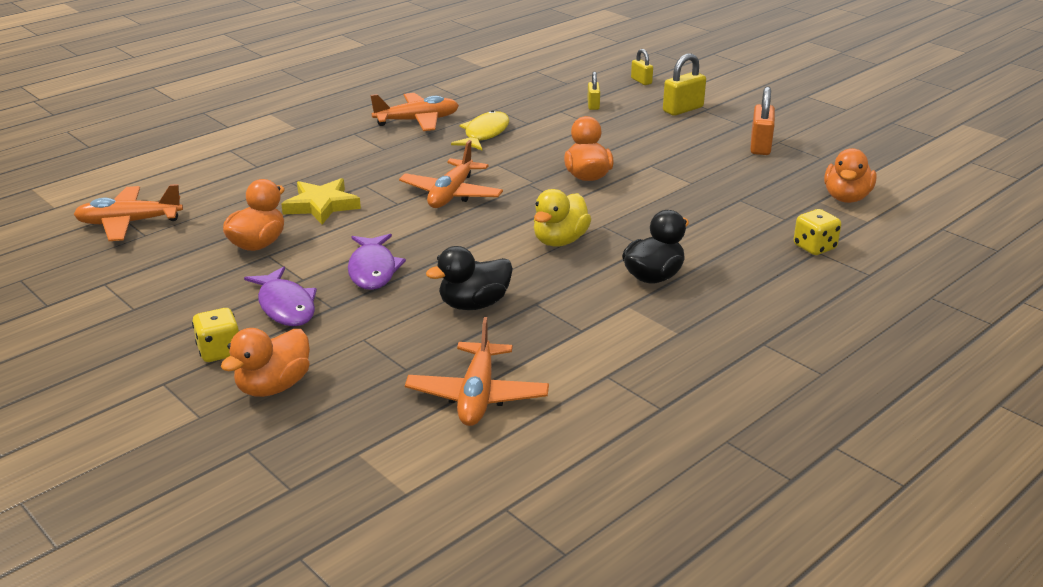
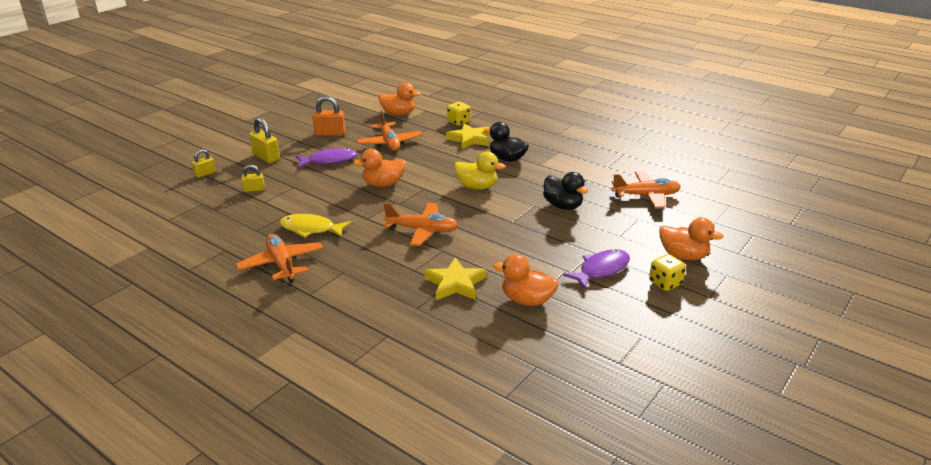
camera: 100 degrees left, 0 degrees up
(129, 223) = (519, 383): orange plane -> orange plane (389, 143)
(373, 270) = (540, 245): purple fish -> purple fish (329, 160)
(737, 251) = (469, 139): none -> yellow star

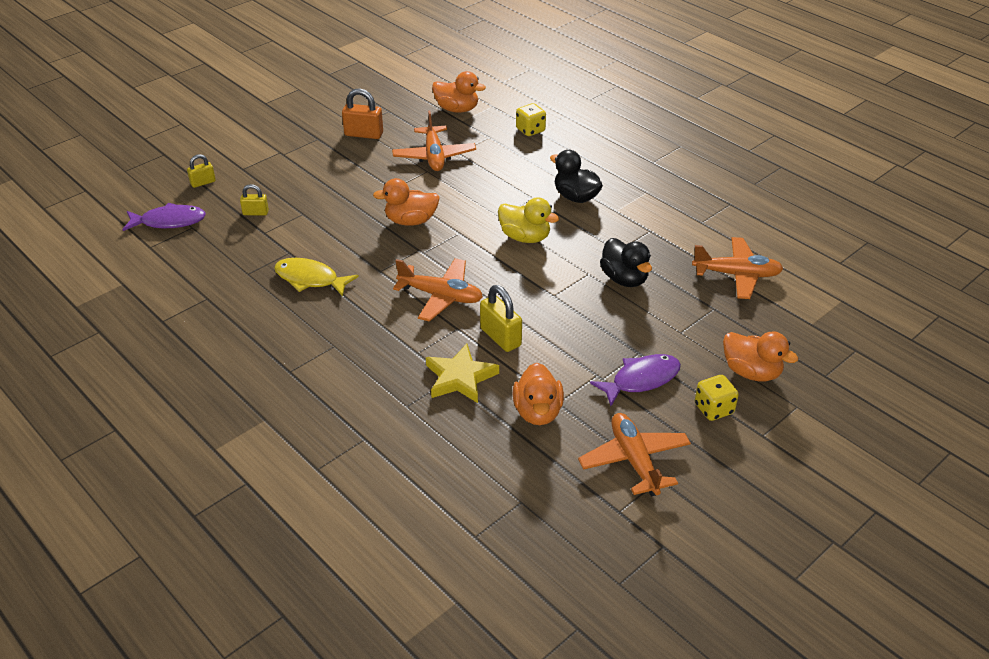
camera: 10 degrees right, 10 degrees up
(266, 157) = (279, 164): yellow padlock -> yellow padlock (500, 337)
(282, 264) = (267, 326): orange plane -> orange plane (634, 460)
(329, 160) = (354, 177): purple fish -> purple fish (169, 221)
(469, 139) = (537, 160): yellow star -> none
(527, 300) = (538, 412): orange duck -> orange duck turned 120 degrees counterclockwise

